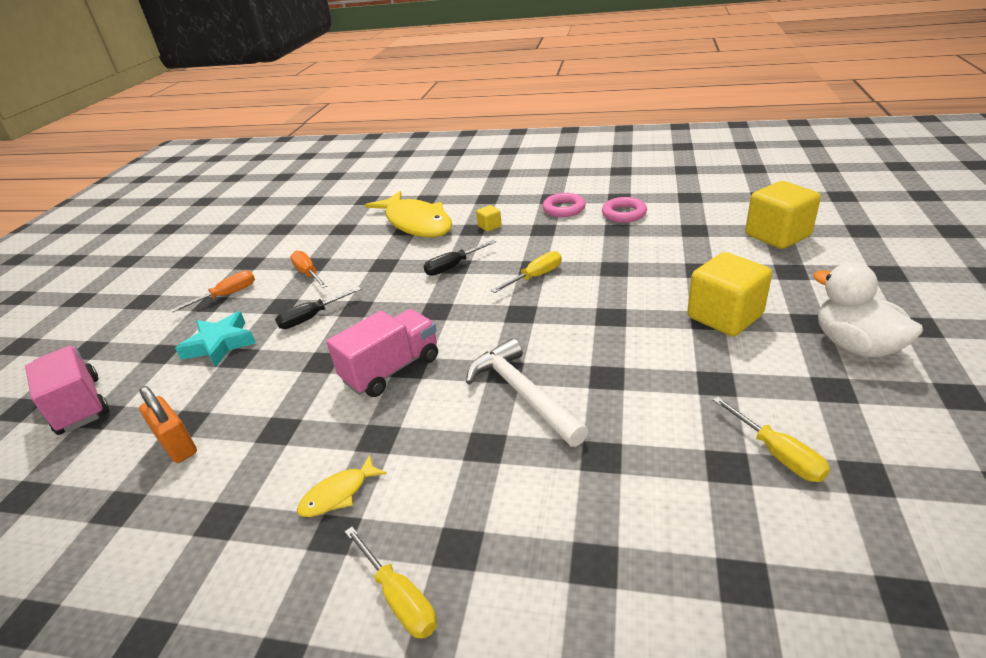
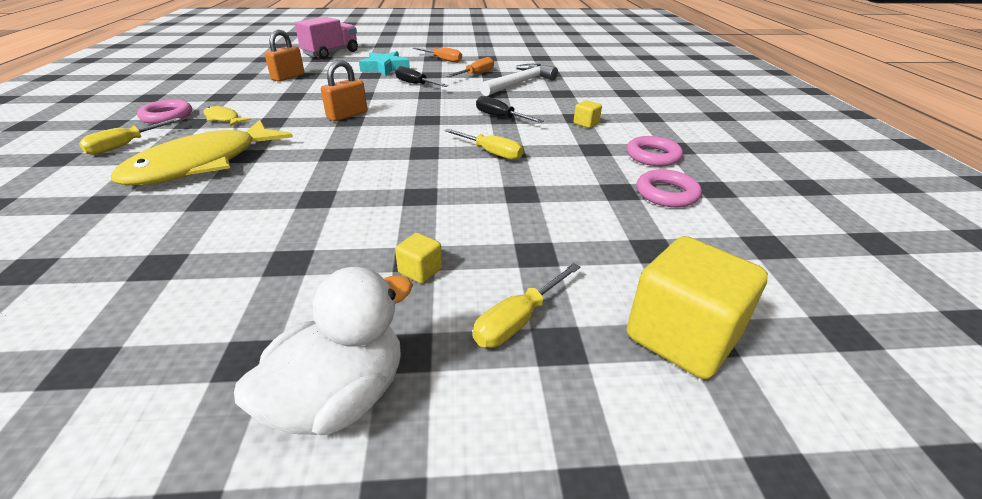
camera: 70 degrees right, 0 degrees up
(284, 575) = (167, 116): none -> pink ring
(392, 369) = (347, 115): pink truck -> orange padlock
(416, 223) = (575, 95): yellow fish -> yellow fish (202, 164)
(523, 393) = (303, 163): white hammer -> white hammer (520, 83)
(724, 316) = (420, 271): yellow cube -> yellow cube, size x0.44
(777, 454) = (155, 299): yellow screwdriver -> yellow screwdriver (518, 320)

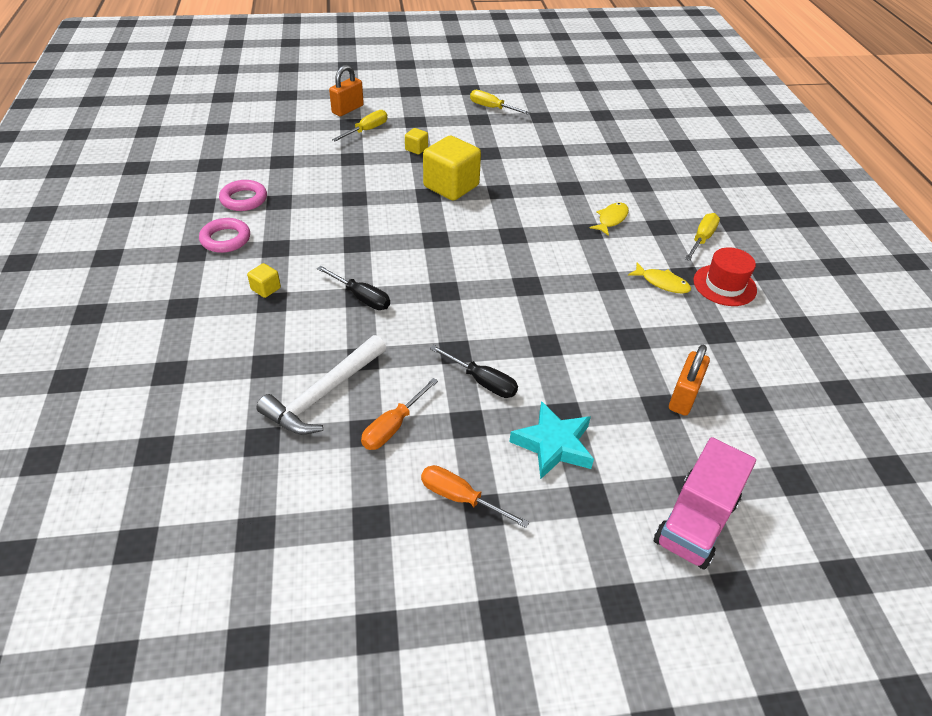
camera: 175 degrees right, 10 degrees up
(167, 116) = (724, 285): pink ring -> red hat
(202, 164) = (611, 219): yellow fish -> yellow fish, size x0.43
(340, 397) = (436, 110): white duck -> none
(347, 115) = (536, 295): orange padlock -> orange padlock (347, 109)
(491, 153) = (375, 239): yellow screwdriver -> yellow screwdriver (492, 108)
(682, 337) = (294, 126): yellow cube -> yellow cube (451, 186)

